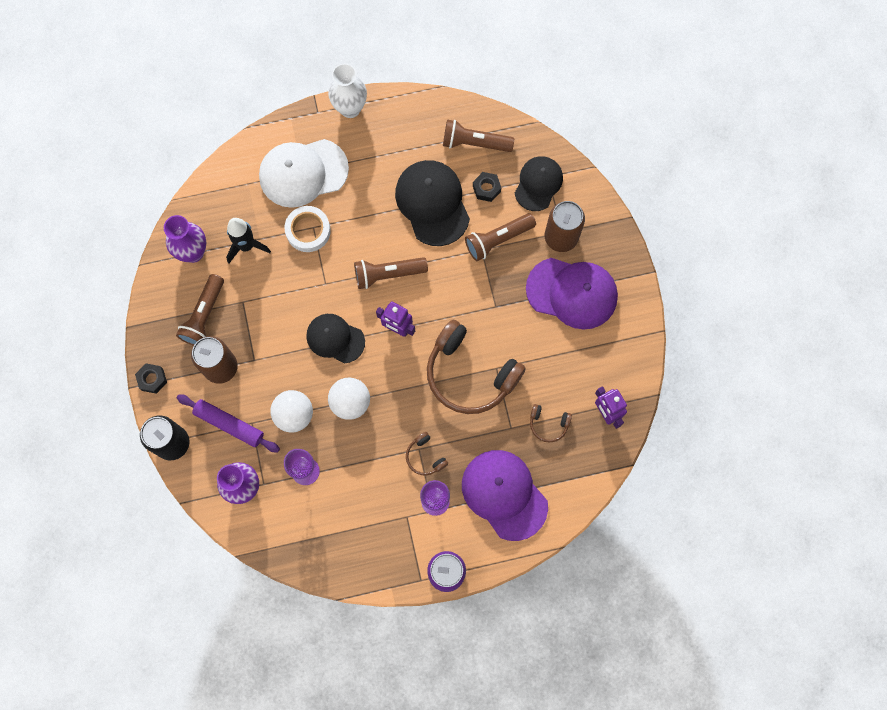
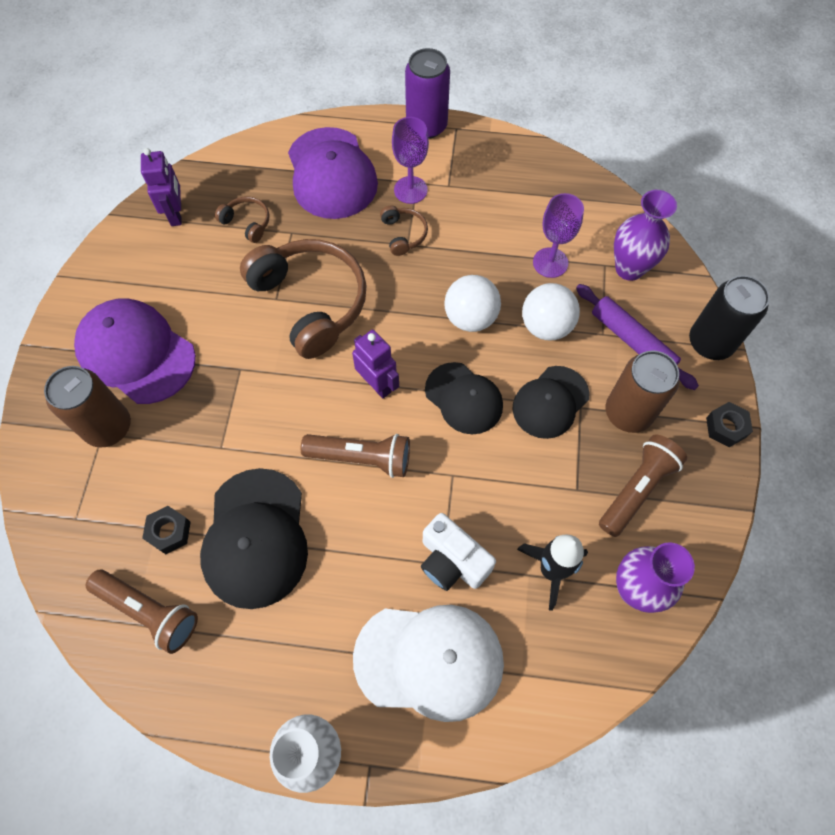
camera: 160 degrees left, 10 degrees down
(308, 230) = (452, 561): white tape -> white camera
(498, 240) = (192, 453): brown flashlight -> none
(538, 184) = (94, 512): black cap -> black cap (550, 402)

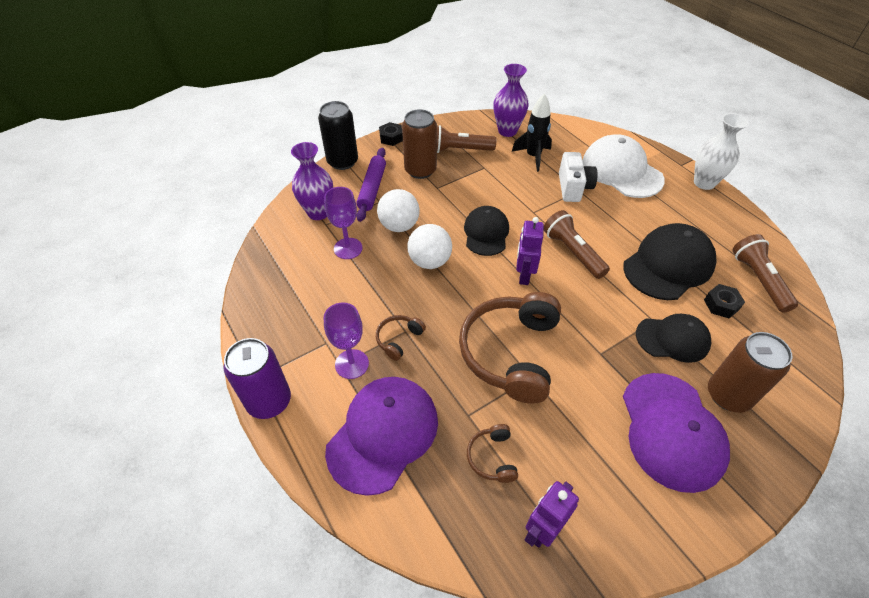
camera: 130 degrees left, 15 degrees down
(550, 402) = (447, 199): black cap -> black cap (672, 339)

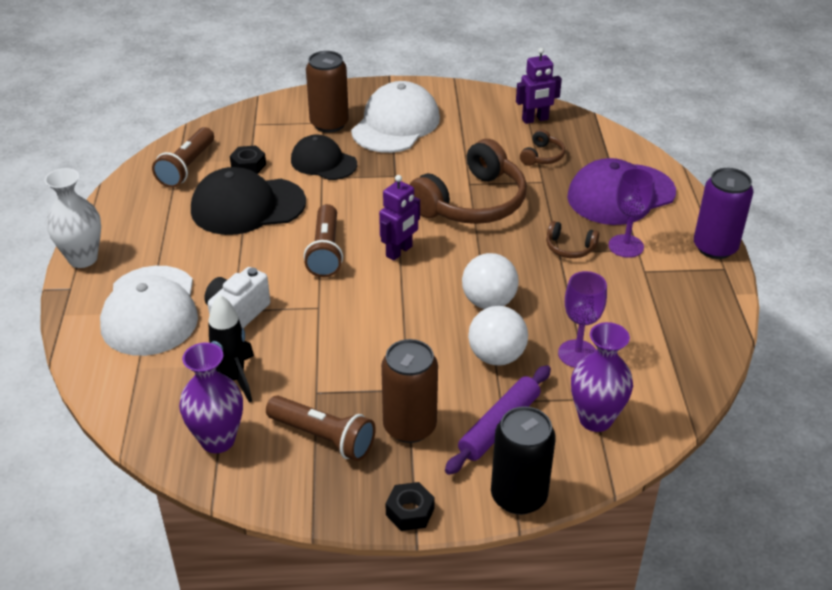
camera: 150 degrees left, 10 degrees down
(398, 339) = (569, 248): brown headphones -> brown headphones turned 45 degrees clockwise
(486, 233) = (398, 306): black cap -> none
(671, 430) = (395, 124): purple cap -> white cap

